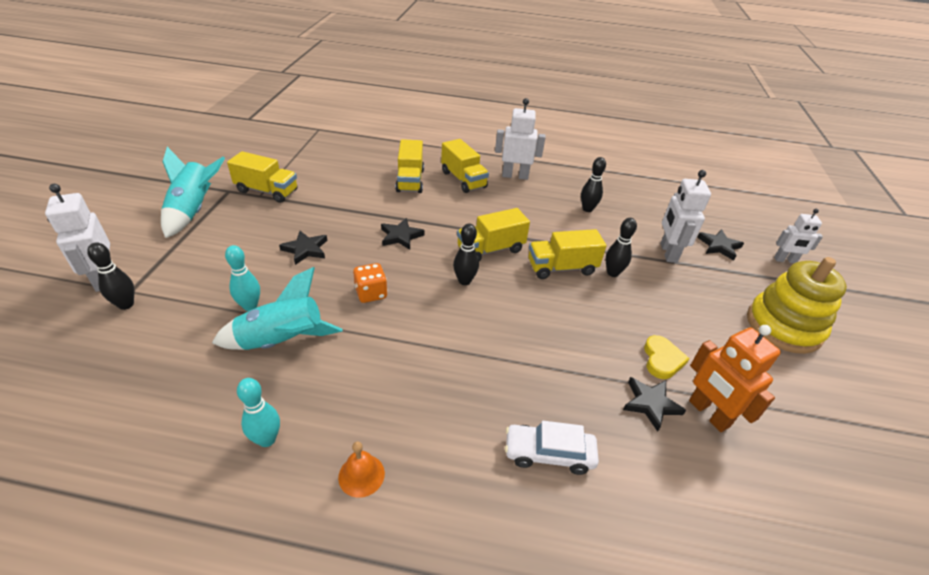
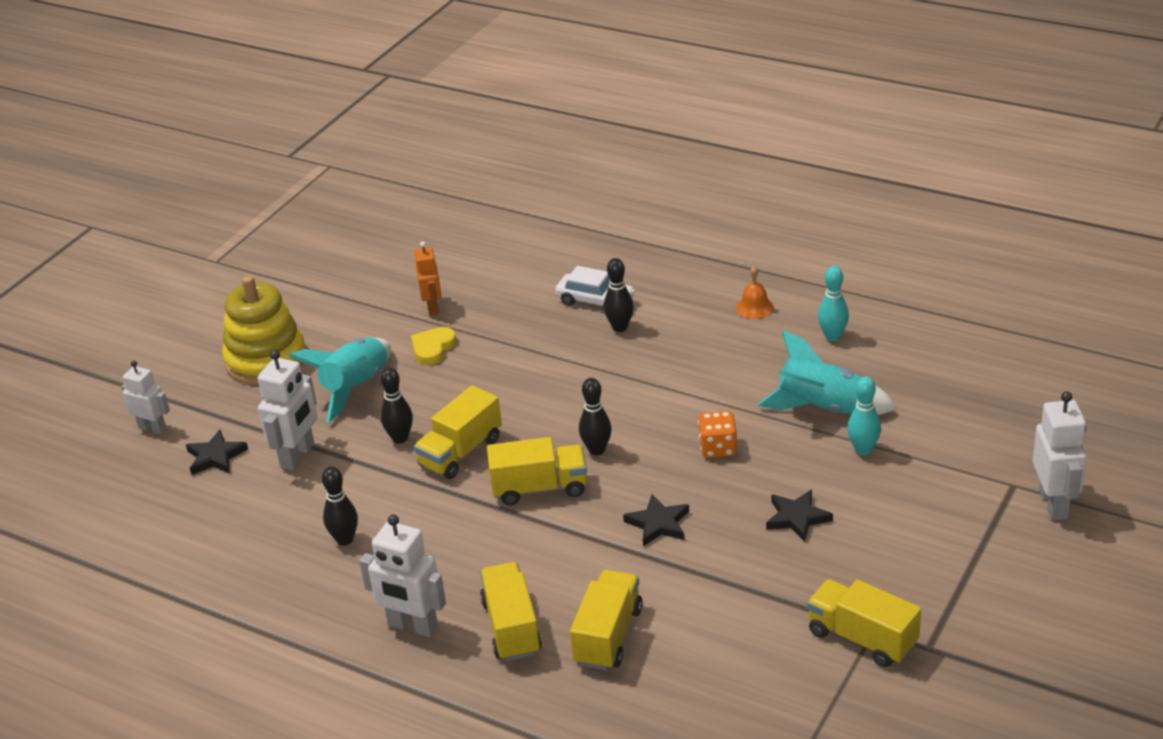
camera: 155 degrees left, 5 degrees down
(126, 304) = (1010, 468): black bowling pin -> black bowling pin (620, 327)
(194, 211) = (974, 607): turquoise rocket -> turquoise rocket (355, 387)
(561, 268) = (461, 452): yellow truck -> yellow truck turned 120 degrees clockwise
(650, 404) = (479, 319): black star -> none
(708, 413) = (433, 307): orange robot -> orange robot, size x0.66

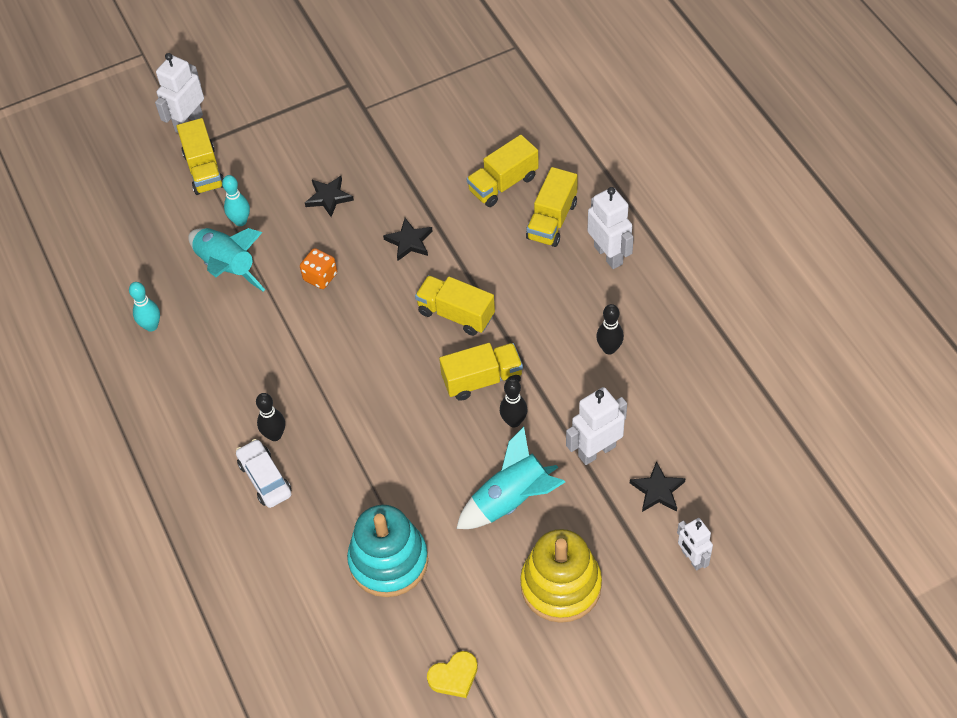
camera: 145 degrees left, 20 degrees up
(433, 307) = (388, 561): orange robot -> turquoise stacking toy
(433, 348) = (424, 507): yellow heart -> yellow heart (454, 676)
(597, 450) = (394, 324): black bowling pin -> none
(754, 307) = (167, 390): orange bell -> none
(862, 638) = (375, 107): yellow truck -> yellow truck (204, 170)

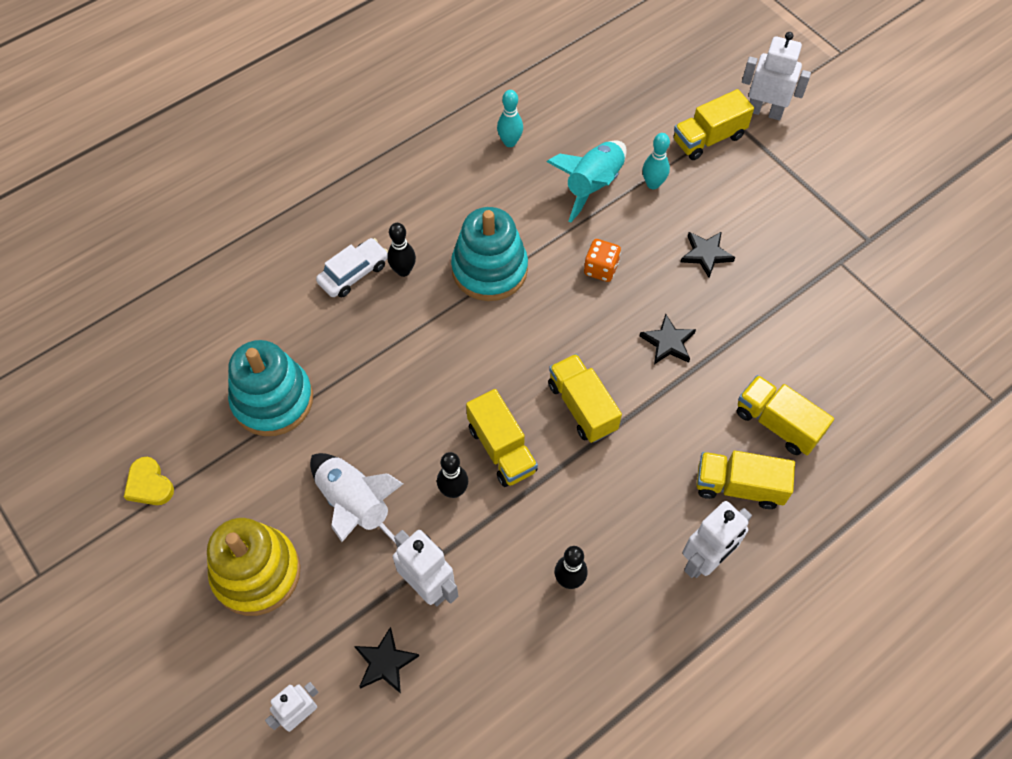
camera: 75 degrees right, 5 degrees up
(295, 363) = (489, 269): none -> turquoise stacking toy
(456, 314) = (582, 407): yellow truck -> yellow truck turned 45 degrees counterclockwise
(511, 500) = (354, 505): turquoise rocket -> white rocket

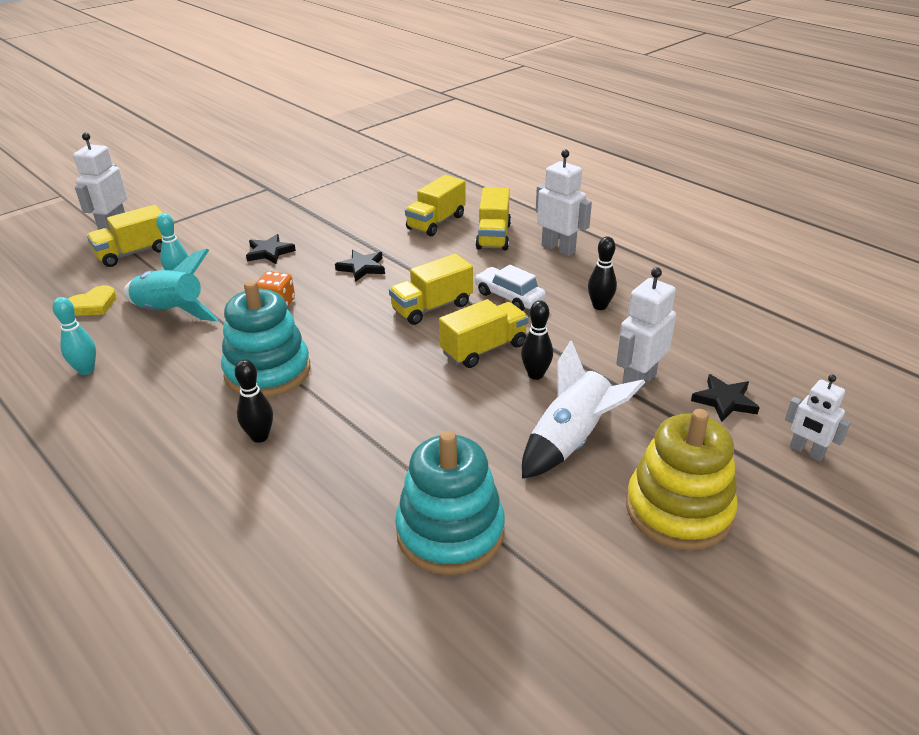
camera: 95 degrees left, 25 degrees down
(149, 484) = (602, 649): yellow heart -> yellow heart (94, 305)
(354, 273) = (257, 480): white car -> white car (509, 297)
(708, 138) = (134, 253): yellow truck -> yellow truck turned 90 degrees clockwise

